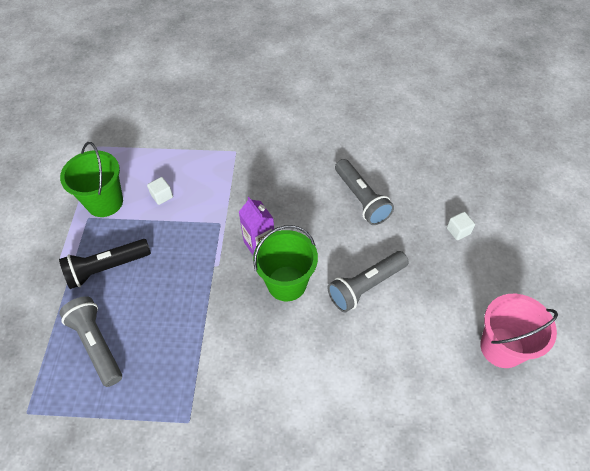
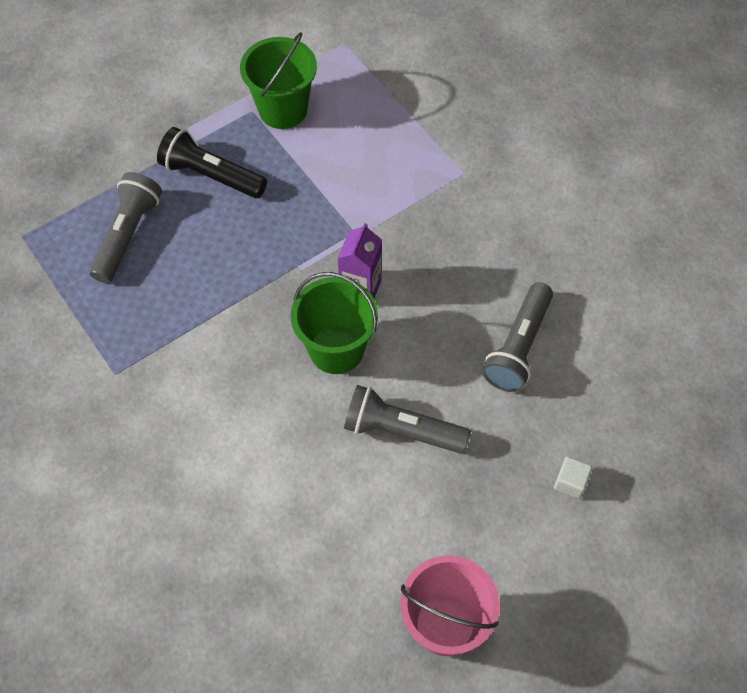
camera: 50 degrees right, 5 degrees up
(162, 196) = (337, 152): white cube -> none

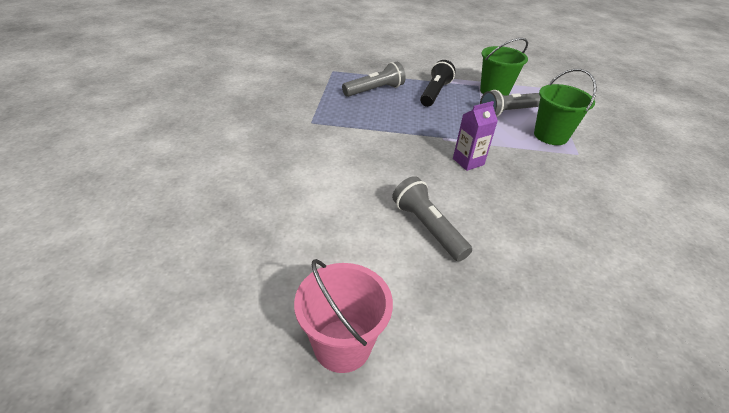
camera: 40 degrees right, 20 degrees down
(211, 175) = (435, 93): black flashlight -> black flashlight turned 45 degrees clockwise
(336, 349) = (428, 174): green bucket -> green bucket (550, 136)
(518, 347) = (548, 240): grey flashlight -> grey flashlight (508, 112)
(570, 482) = (525, 335): white cube -> none

